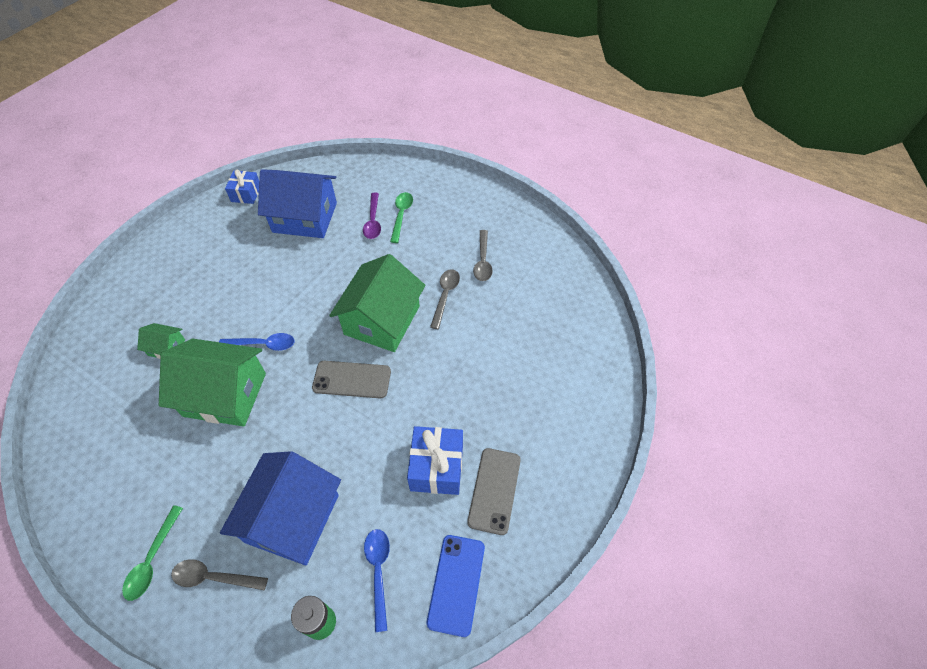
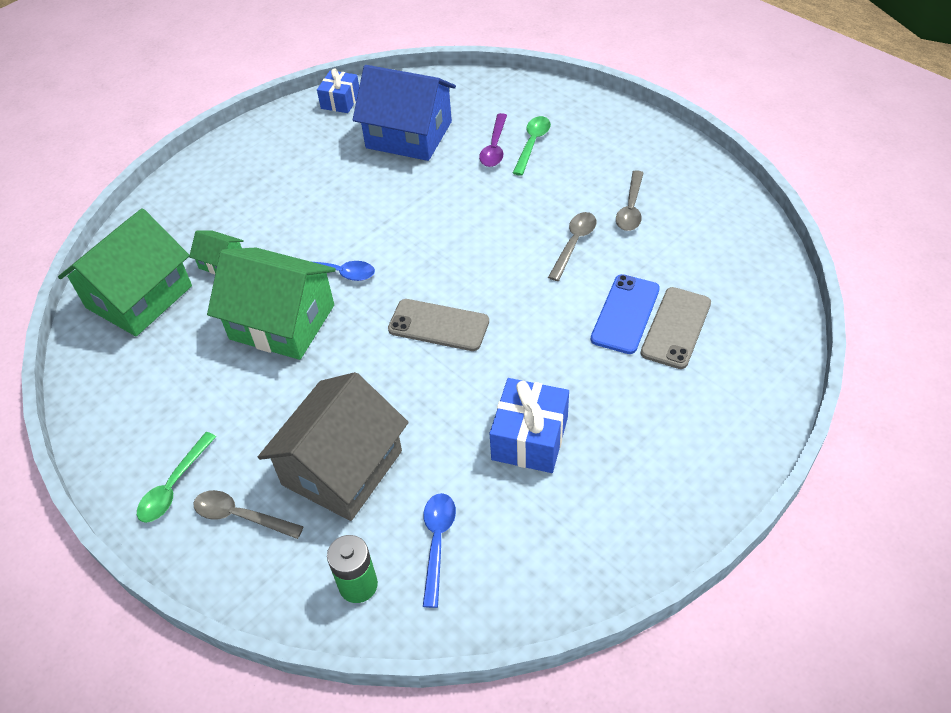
camera: 15 degrees right, 5 degrees down
(292, 518) = (342, 467): blue house -> grey house
(382, 320) = (487, 262): green house -> green house (139, 297)
(456, 584) = (532, 572): blue phone -> blue phone (625, 314)
(494, 490) = (599, 475): grey phone -> grey phone (676, 328)

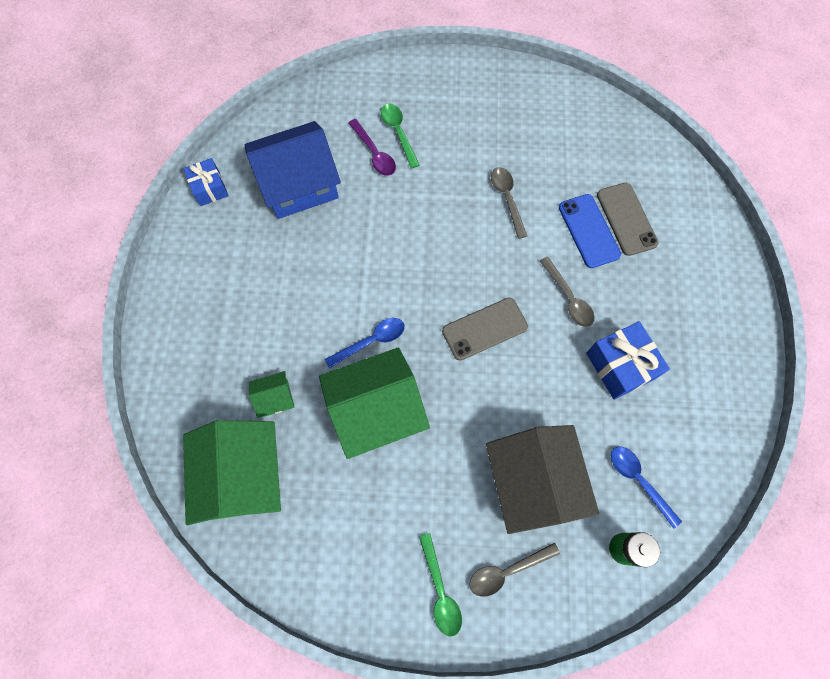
camera: 45 degrees left, 20 degrees up
(630, 208) = (515, 144): grey spoon -> grey spoon (568, 298)

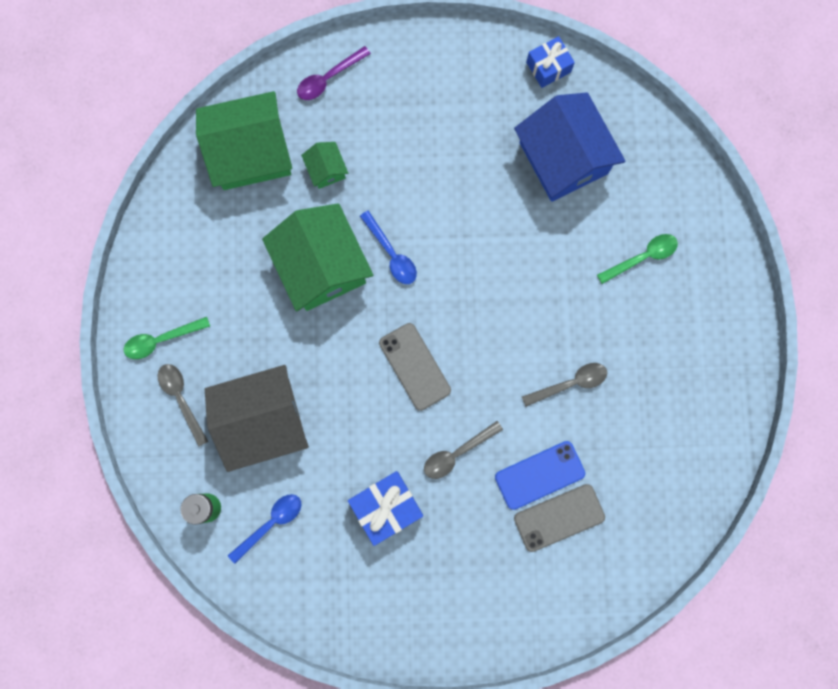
camera: 85 degrees right, 10 degrees up
(374, 154) = (611, 234): purple spoon -> purple spoon (328, 78)

